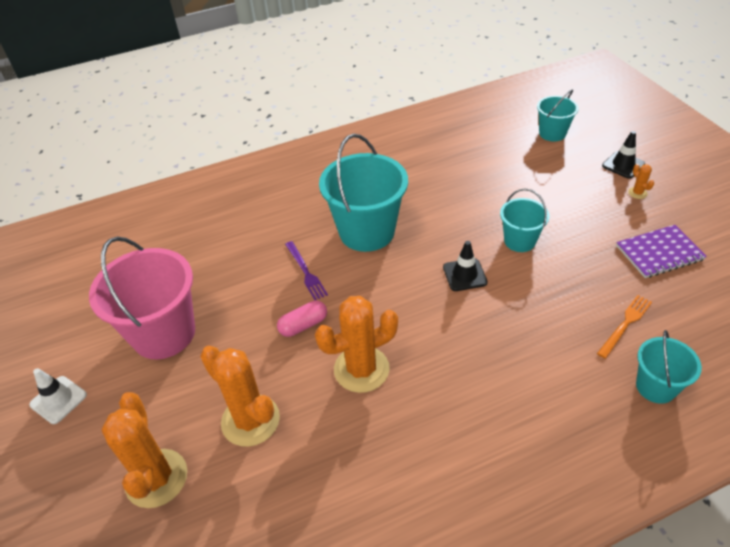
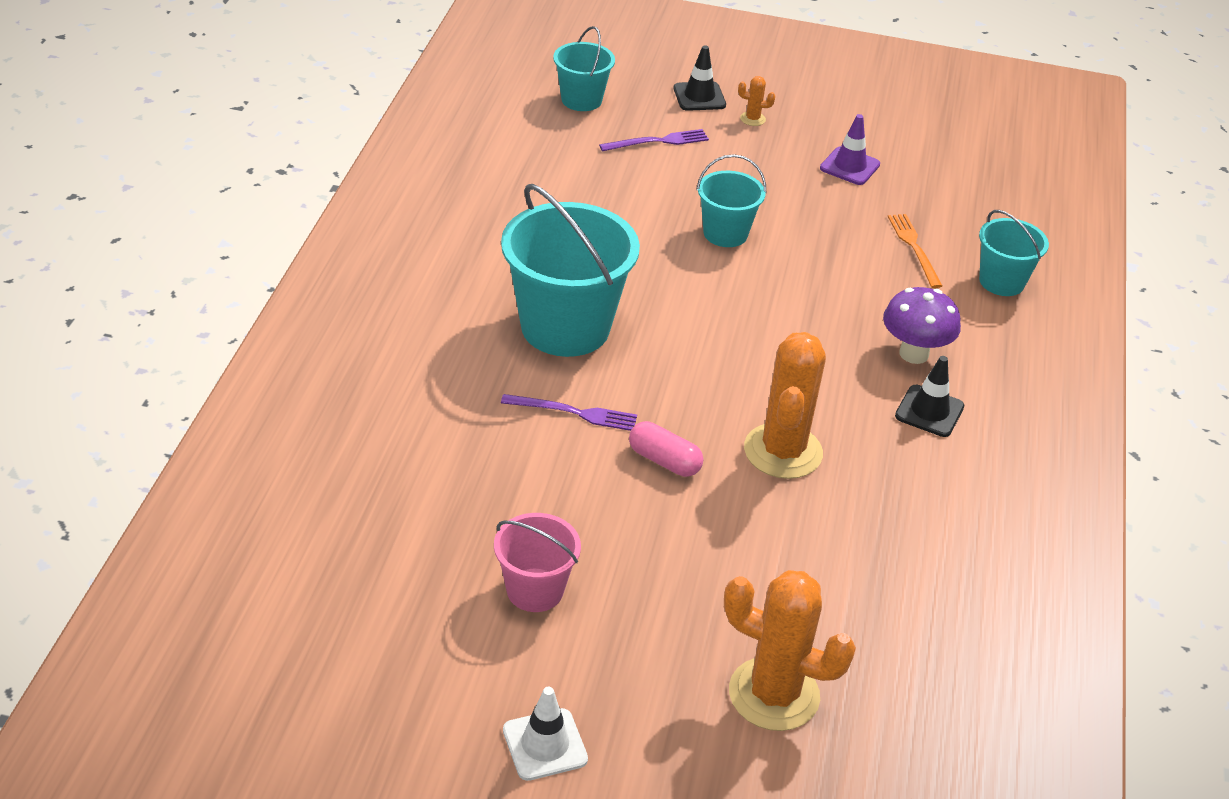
camera: 60 degrees left, 5 degrees down
(164, 333) = (535, 590): pink bucket -> pink bucket, size x0.54
(250, 420) = (766, 575): orange cactus -> none
(303, 325) = (664, 461): pink capsule -> pink capsule turned 60 degrees counterclockwise
(464, 275) = (729, 300): black traffic cone -> black traffic cone (929, 411)
(521, 381) = (914, 354): none -> purple mushroom
(560, 174) = (658, 141): none -> purple fork
(659, 253) = (849, 166): purple notebook -> purple traffic cone

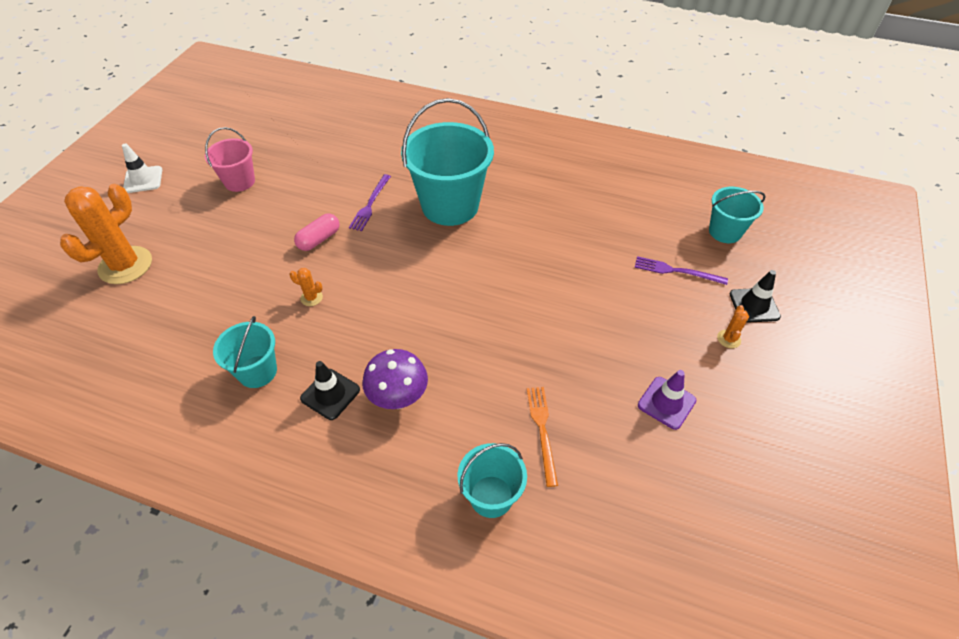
camera: 100 degrees right, 10 degrees up
(658, 141) = (676, 271): purple fork -> purple fork turned 120 degrees clockwise
(725, 233) = (555, 298): turquoise bucket -> turquoise bucket (257, 371)
(783, 451) = (311, 298): orange cactus -> orange cactus, size x0.41
(914, 248) = (542, 430): orange fork -> orange fork turned 90 degrees counterclockwise

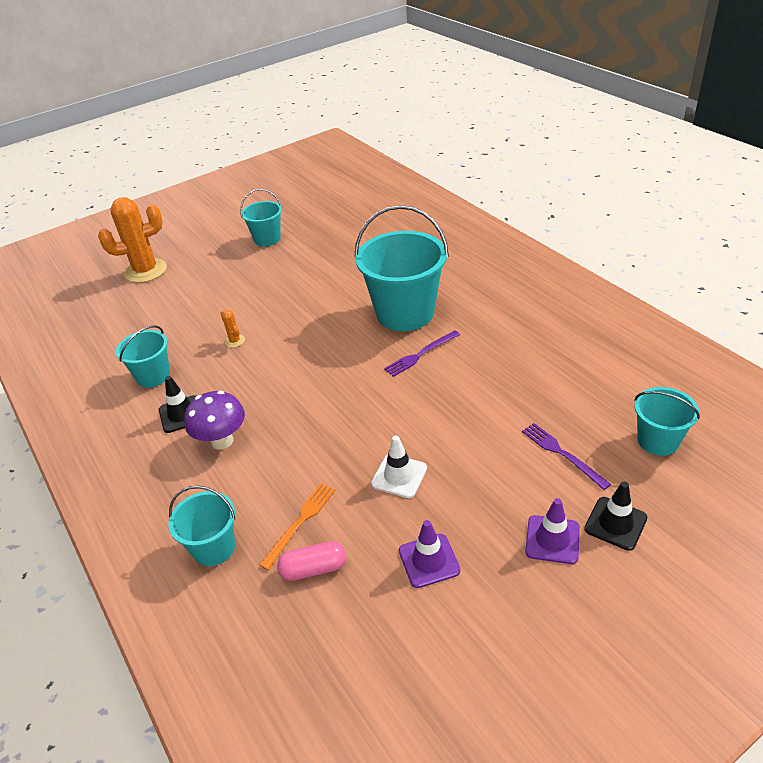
camera: 40 degrees right, 10 degrees down
(143, 179) = (208, 217): white traffic cone -> white traffic cone (399, 476)
(239, 181) = (267, 239): pink bucket -> turquoise bucket
(319, 239) = (280, 301): pink capsule -> pink capsule (313, 569)
(370, 204) = (343, 289): purple fork -> purple fork (420, 354)
(728, 339) = (552, 539): orange cactus -> purple traffic cone

